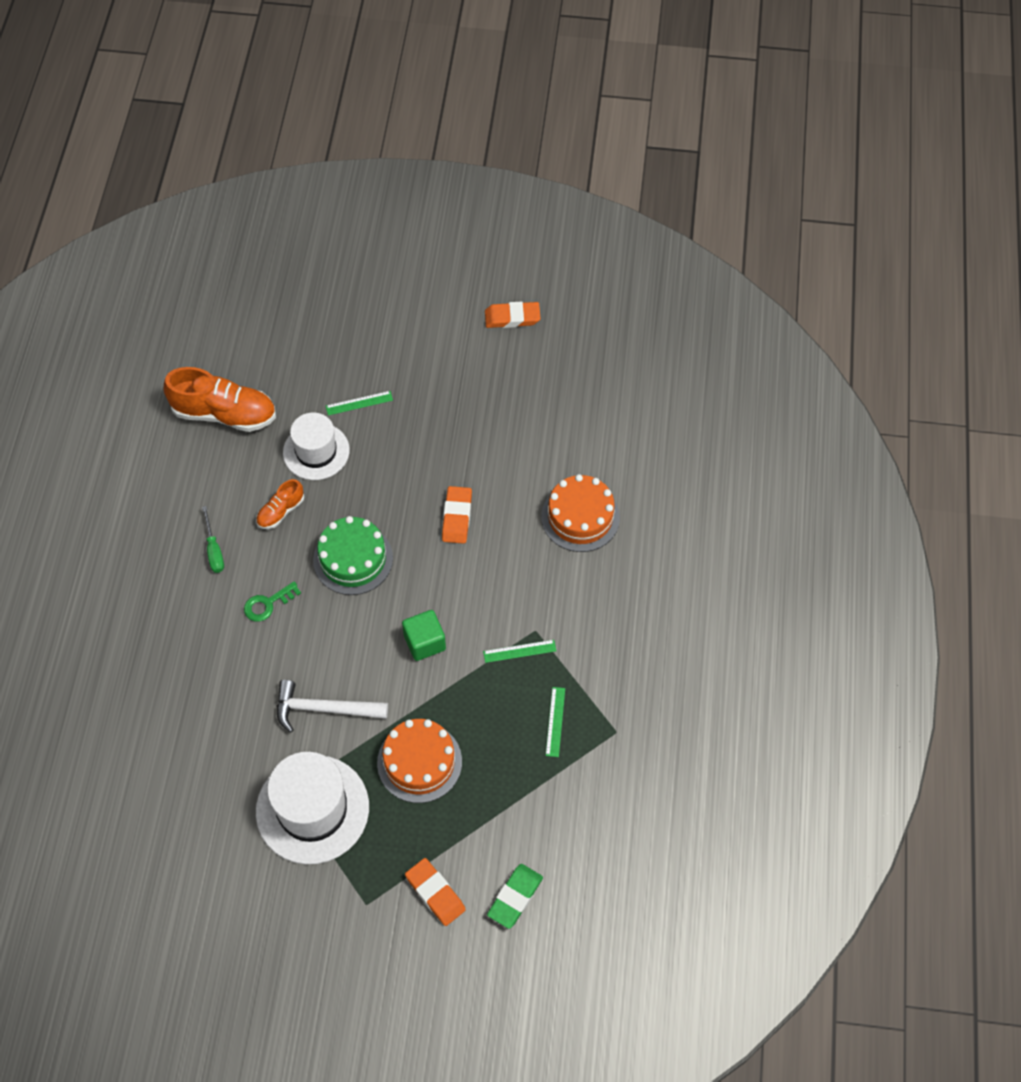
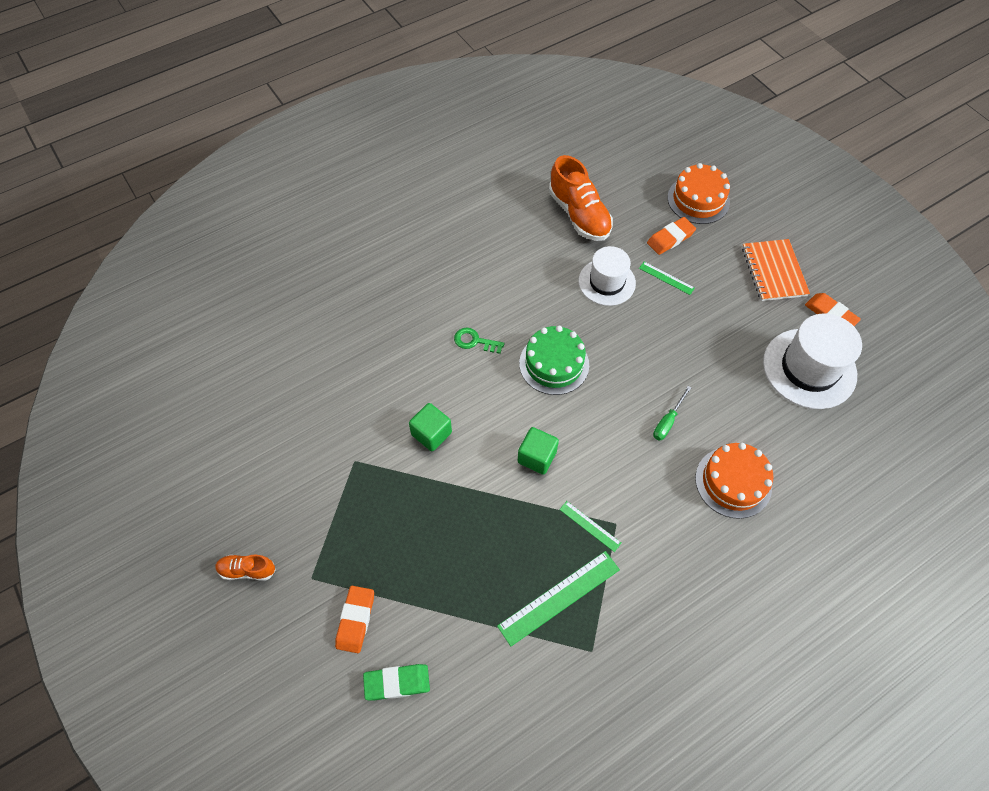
camera: 50 degrees right, 0 degrees up
(214, 550) = (482, 282): green screwdriver -> green screwdriver (668, 421)
(281, 511) = (545, 297): orange shoe -> orange shoe (247, 570)
(312, 809) = (353, 485): white hat -> white hat (809, 368)
(324, 709) = (431, 433): white hammer -> green cube
(419, 762) = (445, 527): orange cake -> orange cake (698, 199)
(434, 320) = (773, 271): none -> orange notebook
(457, 517) = (648, 401): orange eraser -> orange eraser (670, 238)
(555, 721) = (559, 597): green ruler -> green ruler, size x1.88

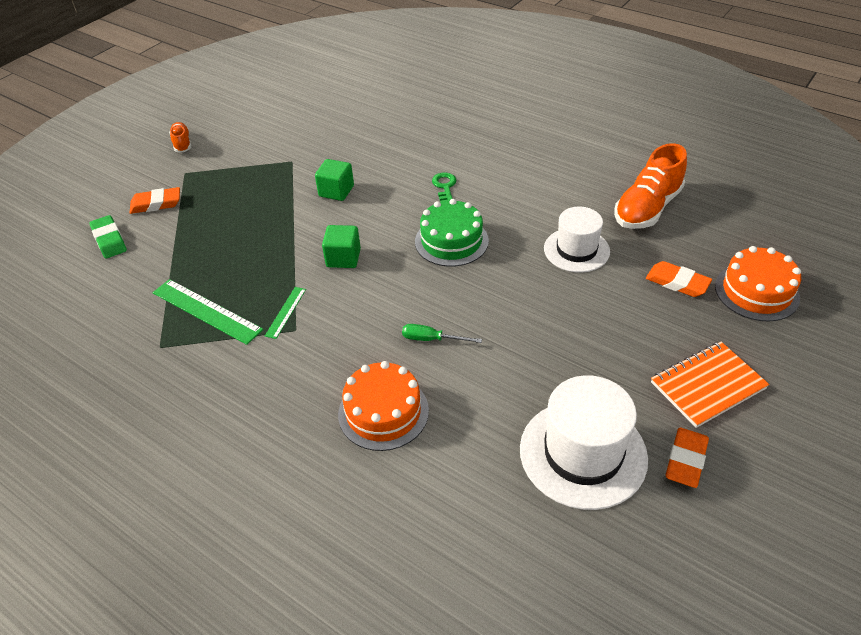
camera: 70 degrees right, 15 degrees down
(666, 278) = (618, 293): green ruler -> none

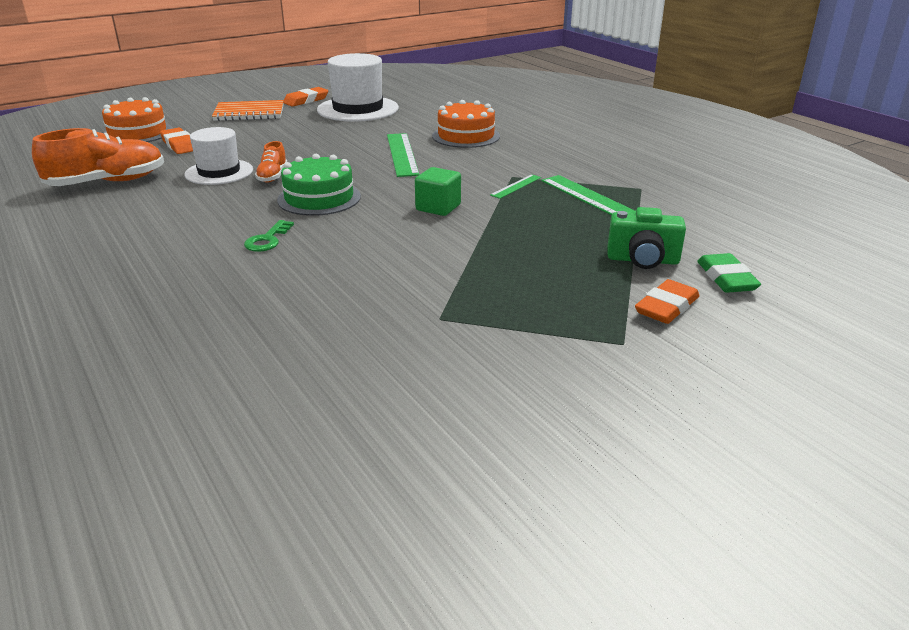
camera: 160 degrees left, 15 degrees down
(156, 204) = (666, 307): orange eraser -> orange eraser turned 60 degrees counterclockwise
(167, 242) = (643, 260): none -> green camera
(182, 143) = (630, 402): orange shoe -> orange shoe (272, 176)
(336, 191) = (401, 265): green cube -> none
(432, 339) = (402, 154): green screwdriver -> green ruler

